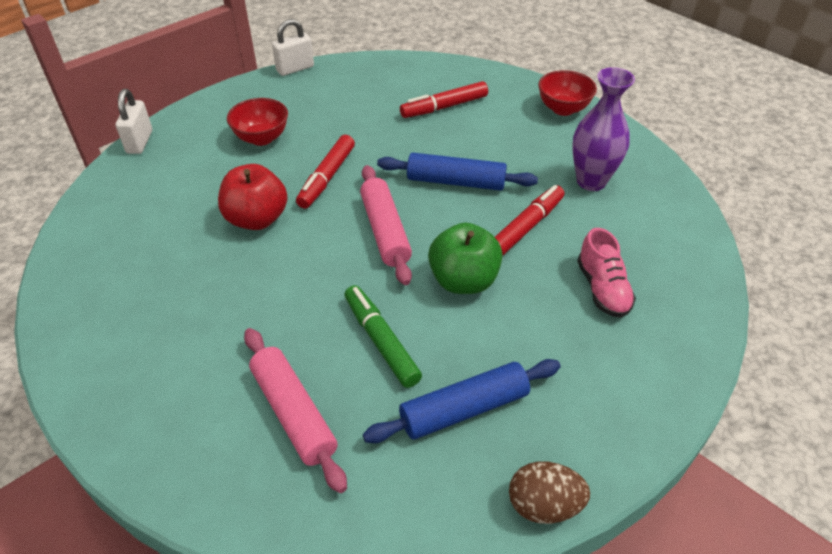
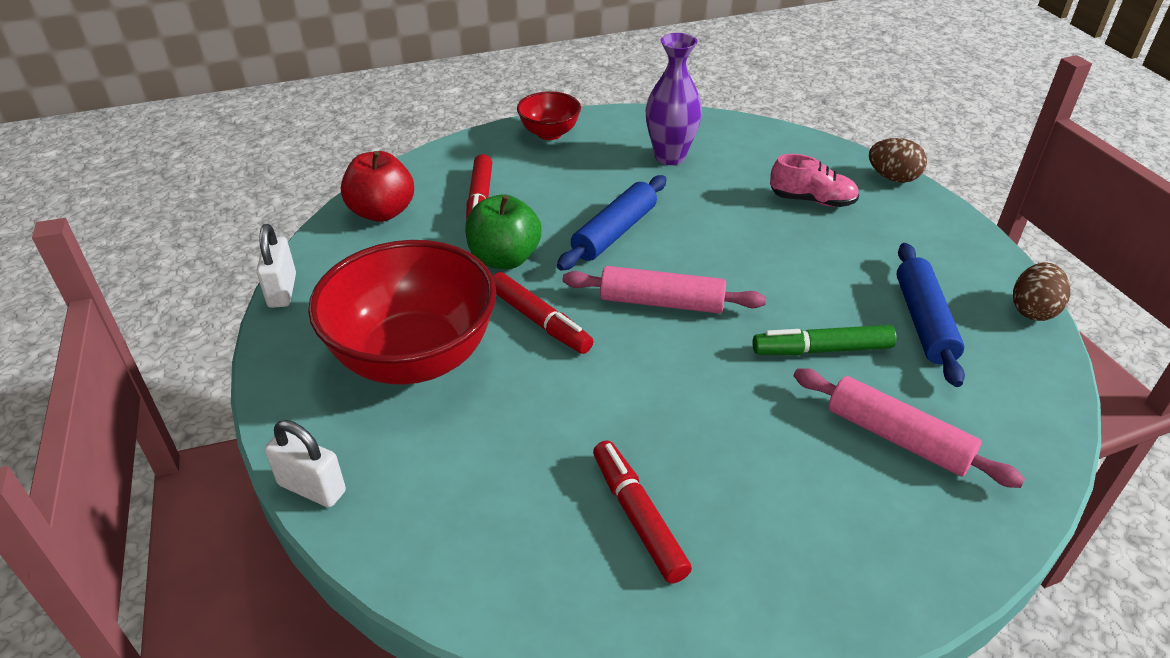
camera: 65 degrees left, 5 degrees down
(257, 219) = (576, 398): red apple -> red apple (382, 212)
(262, 138) = (414, 357): red bowl -> red bowl, size x2.04
(293, 413) = (897, 438): pink rolling pin -> pink rolling pin turned 45 degrees clockwise
(463, 281) = (763, 273): green apple -> green apple (504, 258)
(526, 227) = (710, 212): red marker -> red marker (638, 517)
(701, 344) = (892, 178): none -> brown egg

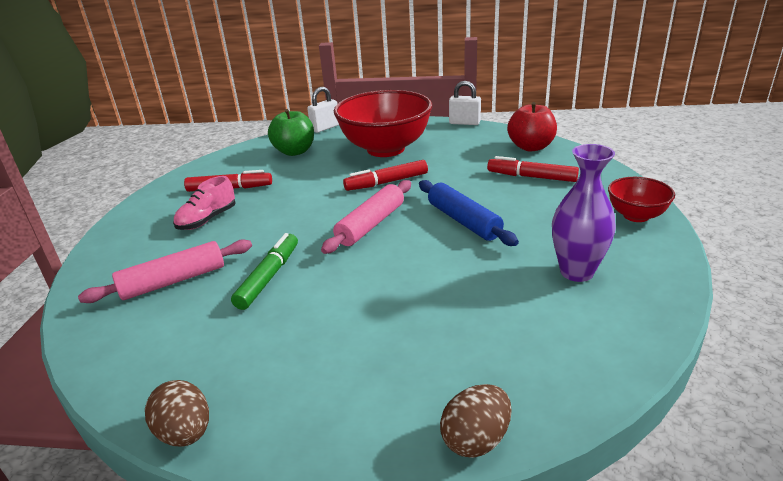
camera: 115 degrees right, 10 degrees down
(504, 258) = (456, 178): green apple -> green apple (294, 151)
(812, 200) = (458, 343): pink shoe -> pink shoe (207, 220)
(923, 322) = (244, 343): blue rolling pin -> none

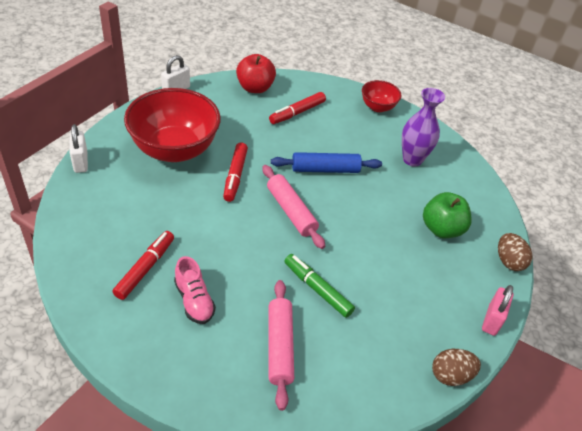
camera: 70 degrees left, 15 degrees up
(294, 151) = (112, 201): green apple -> green apple (441, 229)
(321, 452) = (492, 320): none -> pink padlock

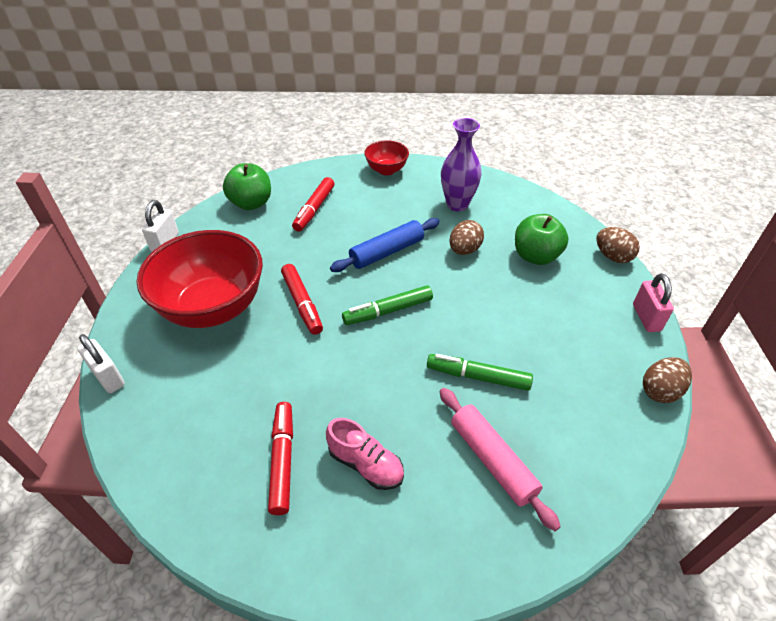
camera: 25 degrees left, 0 degrees up
(255, 88) = (251, 203): red apple -> green apple
(291, 211) = (388, 311): pink rolling pin -> green marker
(387, 196) = (464, 250): none -> brown egg

